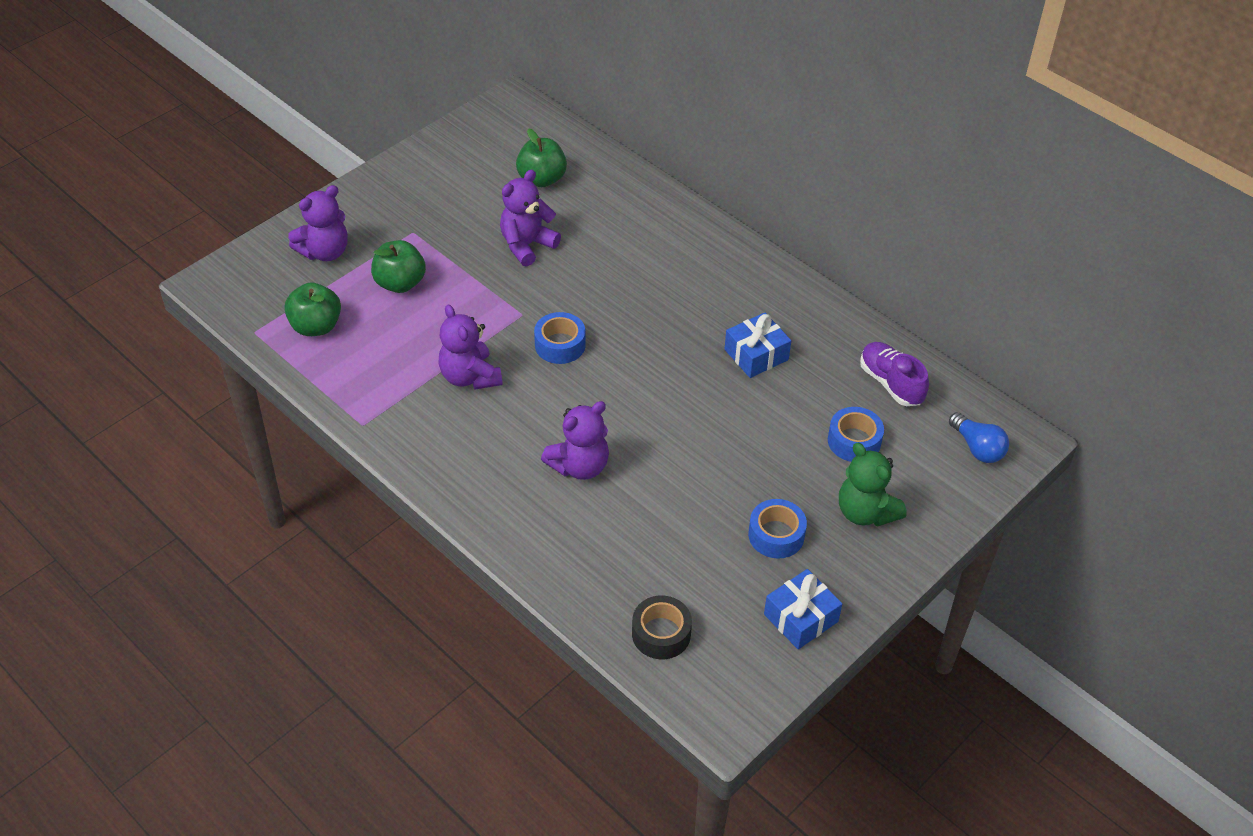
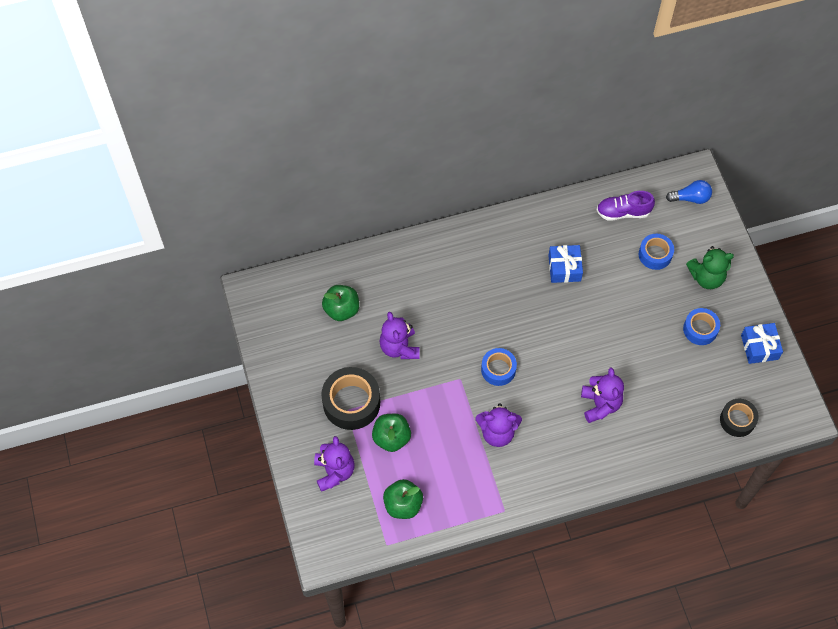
camera: 60 degrees left, 15 degrees up
(425, 232) = (351, 402): none -> black tape

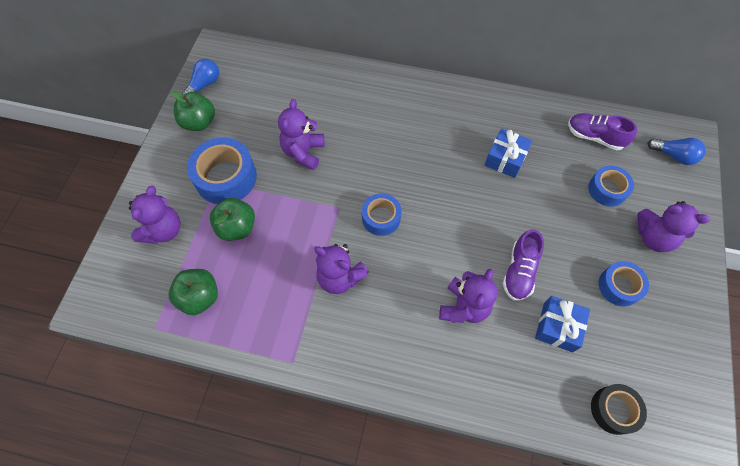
camera: 30 degrees right, 0 degrees up
(268, 331) = (204, 85): none -> blue light bulb
(341, 309) = (277, 97): green apple -> green apple (199, 122)
(351, 402) = (226, 177): black tape -> blue tape
(625, 356) = (519, 272): none -> purple shoe
(706, 277) = (653, 237): green teddy bear -> purple teddy bear
(759, 347) = (681, 341): blue gift -> blue gift (558, 327)

